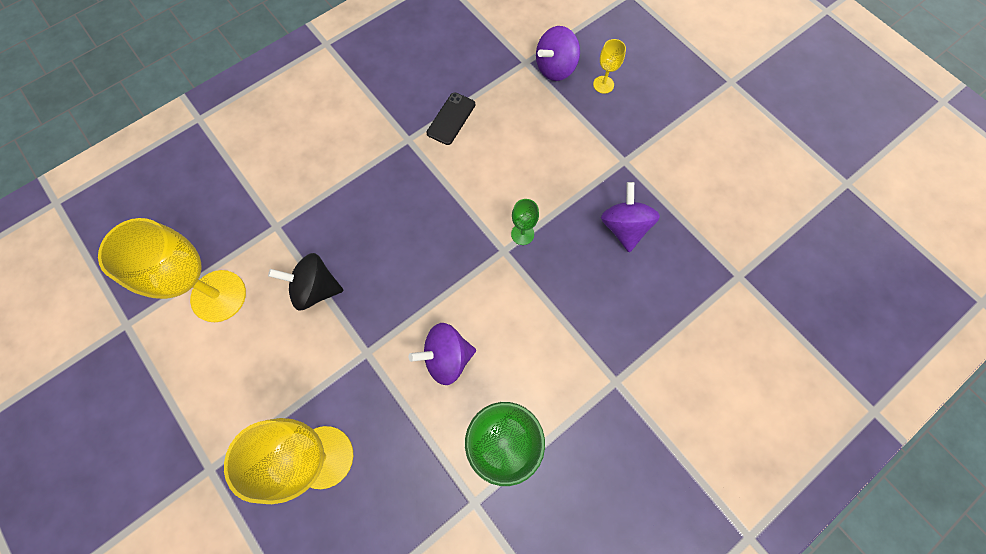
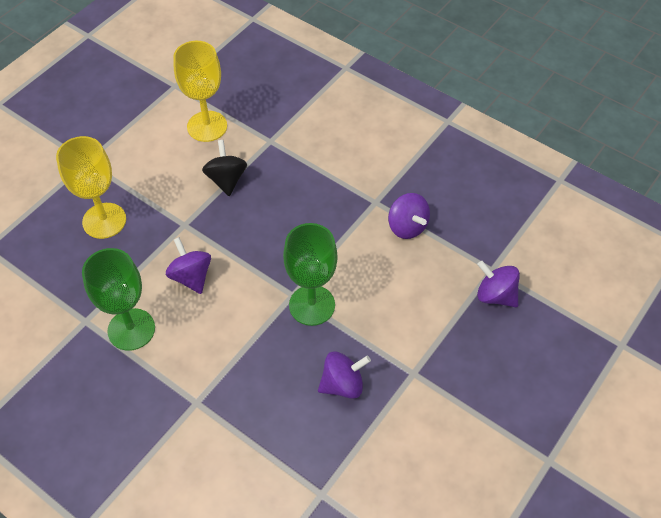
camera: 75 degrees right, 15 degrees down
(451, 119) = (407, 227): black phone -> purple spinning top
(522, 234) = (312, 305): green goblet -> green goblet, size x2.22
(603, 84) = (493, 339): yellow goblet -> none

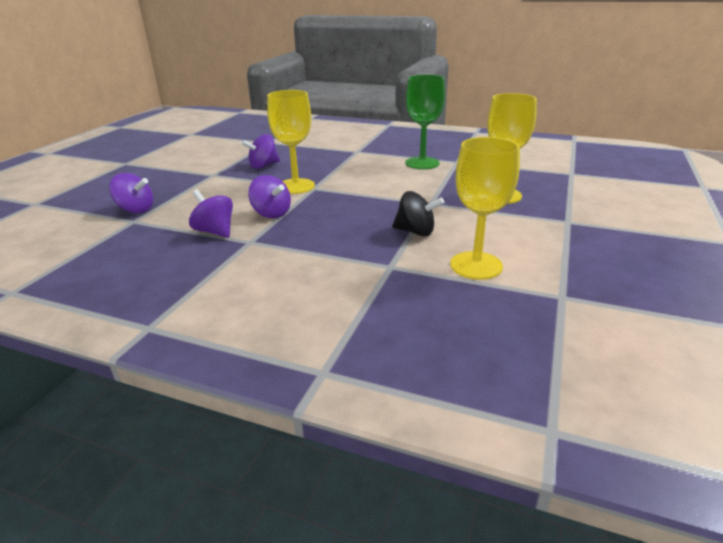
camera: 165 degrees right, 25 degrees down
(191, 276) = (400, 184): purple spinning top -> purple spinning top (271, 214)
(226, 179) = (416, 232): black spinning top -> black spinning top turned 45 degrees counterclockwise
(312, 305) = (296, 186): green goblet -> yellow goblet

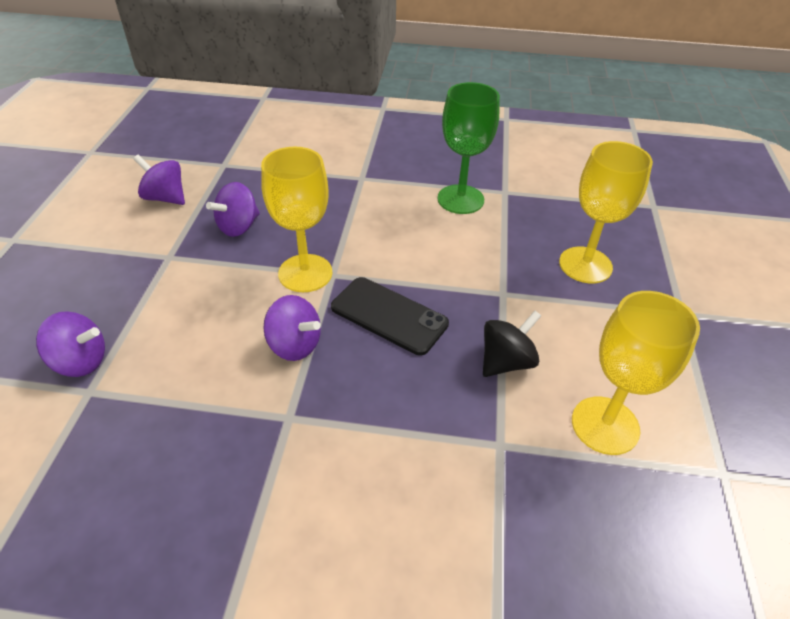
camera: 15 degrees left, 15 degrees up
(215, 231) = (227, 400): purple spinning top -> purple spinning top (165, 198)
(342, 207) = (389, 315): none -> black phone
(416, 232) = (506, 361): black spinning top -> black spinning top turned 45 degrees counterclockwise

